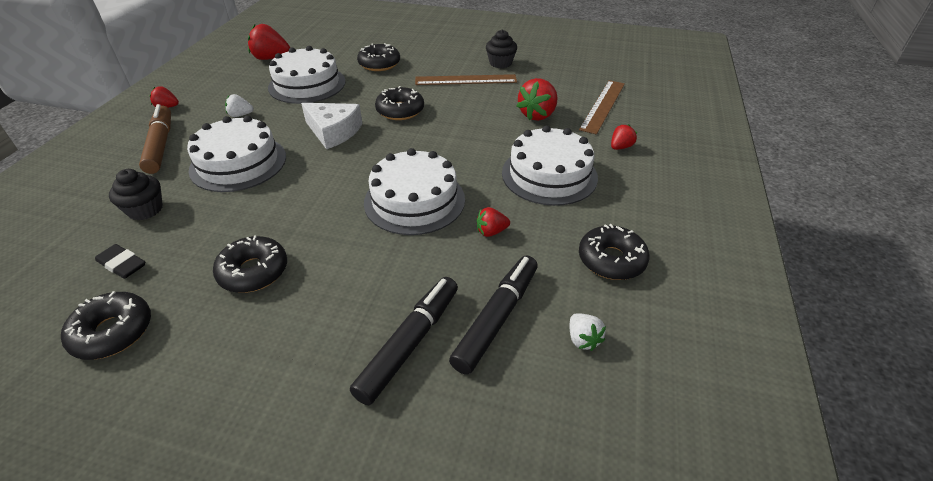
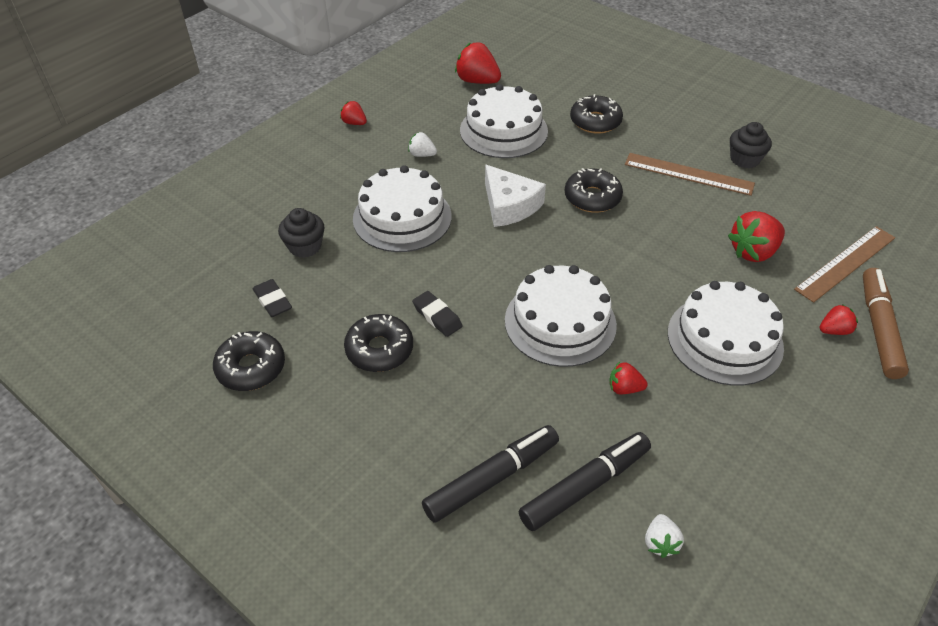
camera: 25 degrees right, 5 degrees up
(161, 145) = (336, 172): brown marker -> brown marker (879, 328)
(301, 228) = (437, 316): none -> black eraser
(611, 260) = (739, 469): black donut -> none

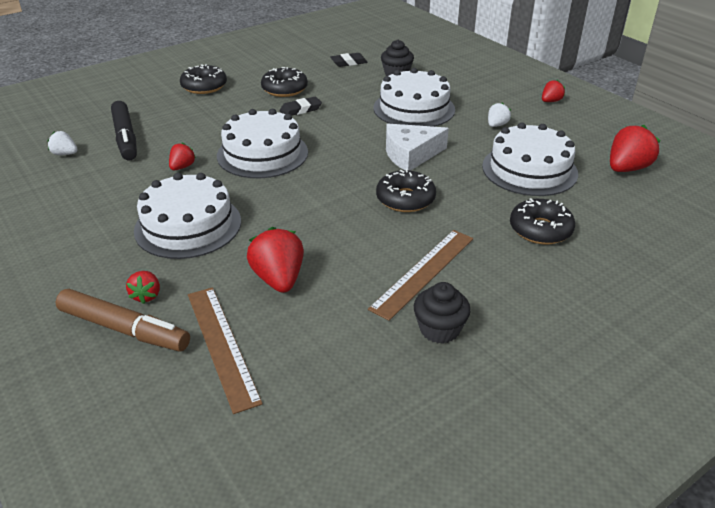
camera: 105 degrees right, 10 degrees down
(251, 367) = (297, 55): black donut -> black donut (204, 86)
(492, 478) = (160, 110): black marker -> none

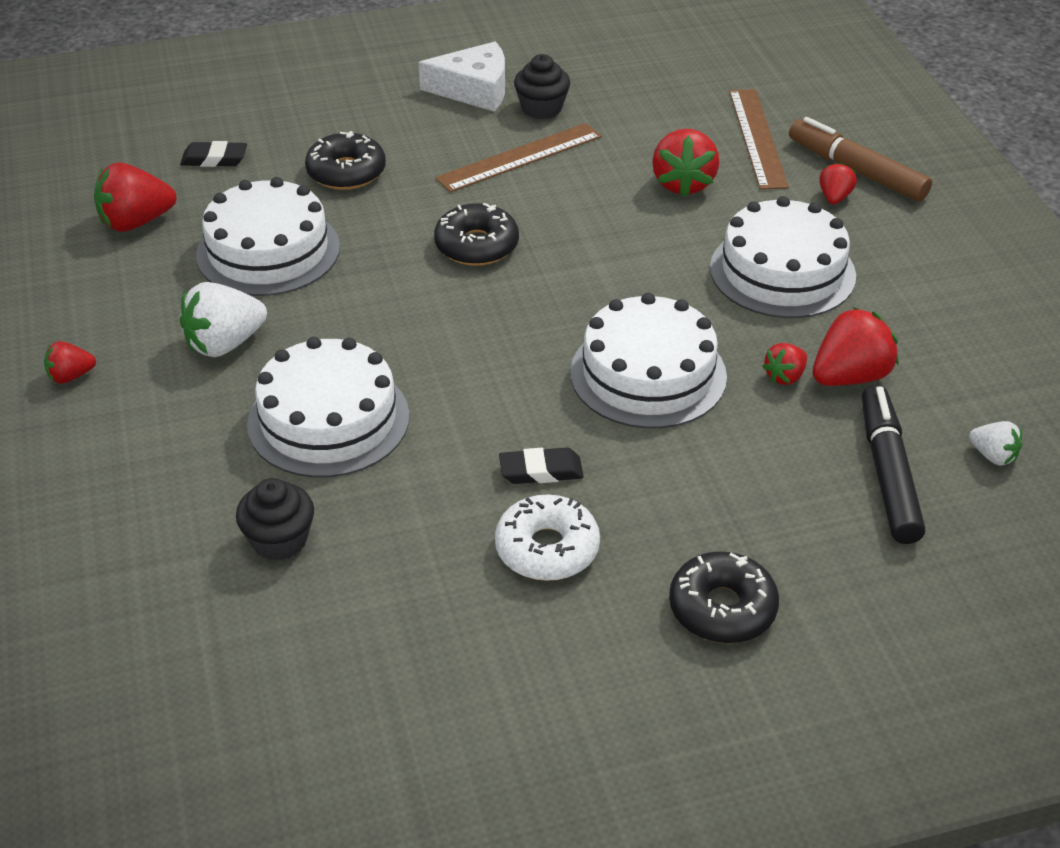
camera: 160 degrees left, 5 degrees up
(142, 174) = (850, 377): none -> red strawberry
(284, 89) = (547, 549): black donut -> white donut
(349, 62) = (354, 619): black eraser -> black eraser (214, 159)
(410, 154) = (414, 316): white cheese -> white cheese (474, 89)
(496, 125) = (225, 344): white strawberry -> white strawberry, size x1.80

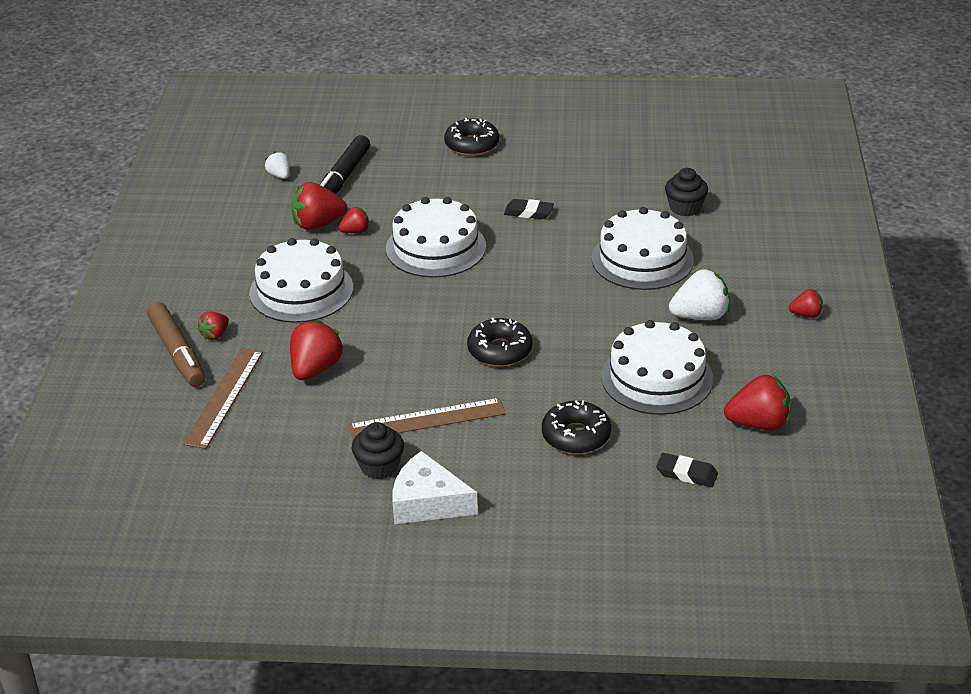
camera: 160 degrees left, 5 degrees down
(547, 549) = (544, 180): white donut -> none

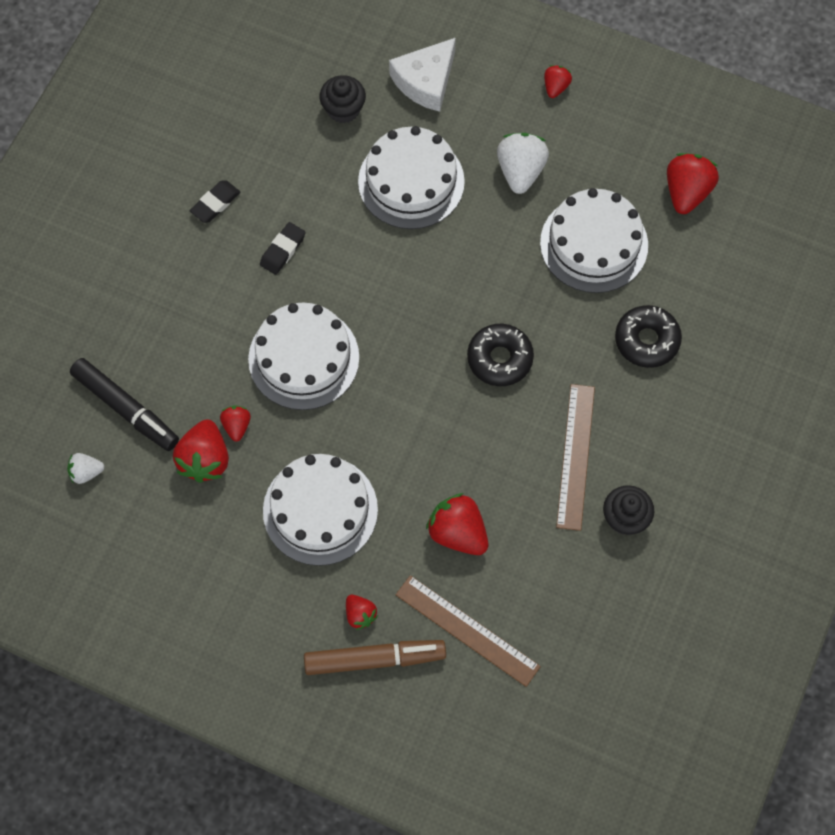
camera: 70 degrees left, 30 degrees up
(427, 502) = (688, 492): white cheese -> white cheese (426, 81)
(472, 145) = (125, 258): black donut -> none
(686, 473) = (728, 274): black eraser -> black eraser (215, 203)

